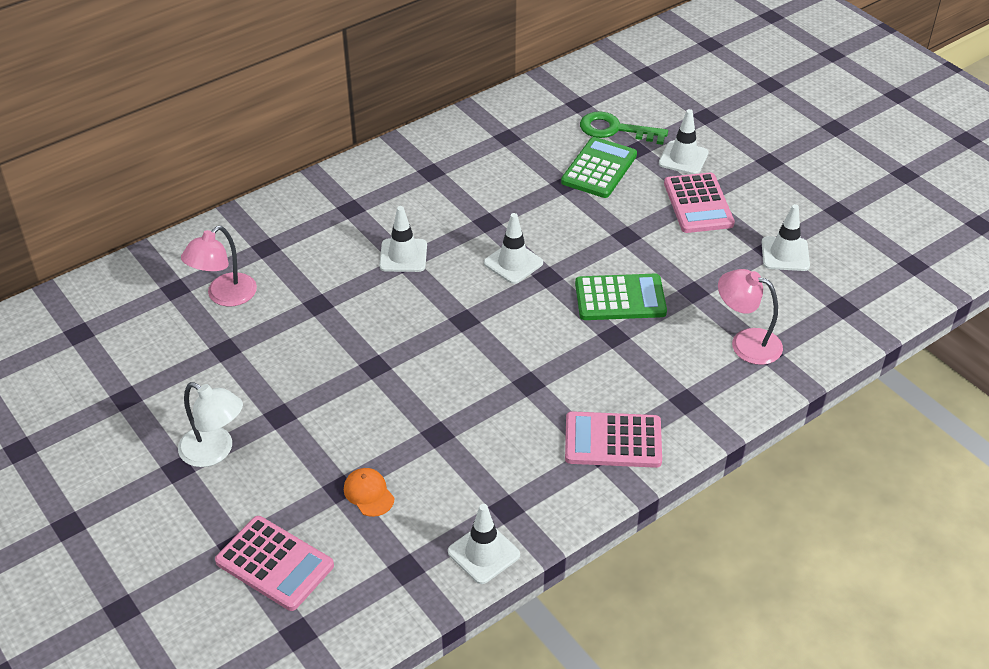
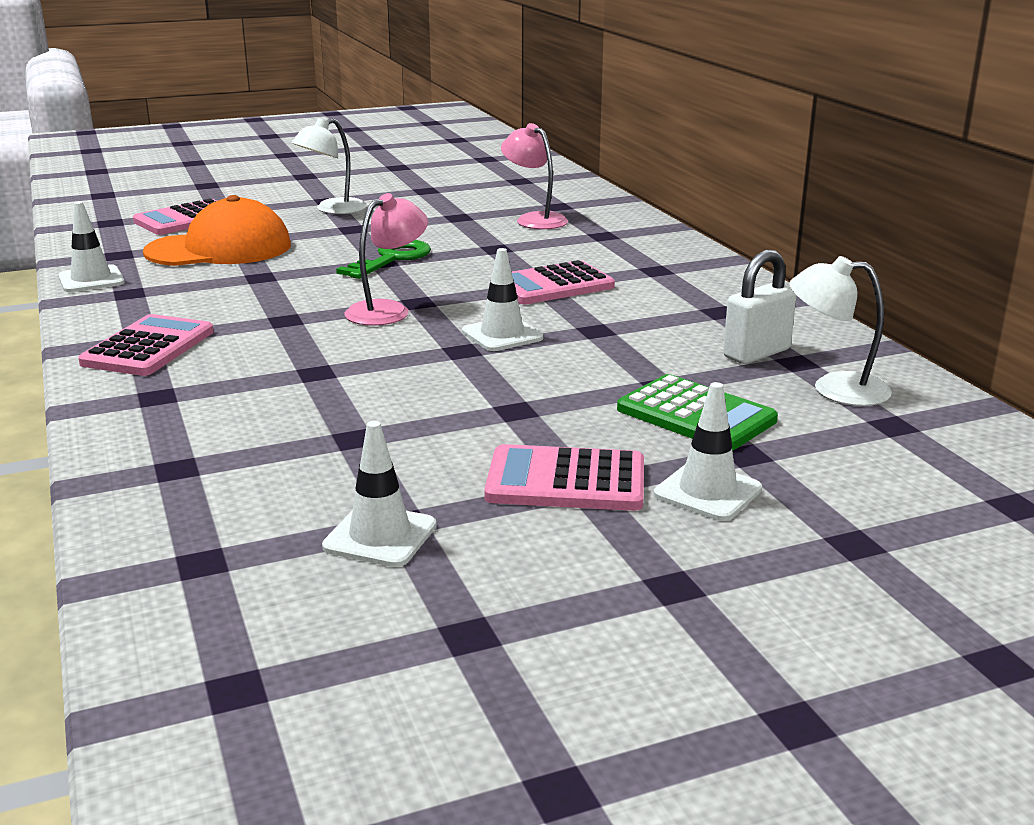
camera: 105 degrees right, 20 degrees down
(368, 493) = (219, 249): orange cap -> orange cap, size x2.45
(403, 256) = (553, 285): white traffic cone -> pink calculator
(500, 152) = (756, 353): none -> white padlock
(540, 123) = (834, 389): none -> white lamp
(615, 129) = (810, 444): green key -> green key (392, 259)
(620, 298) = (382, 386): green calculator -> none
(746, 343) = (211, 456): pink lamp -> pink lamp (387, 310)

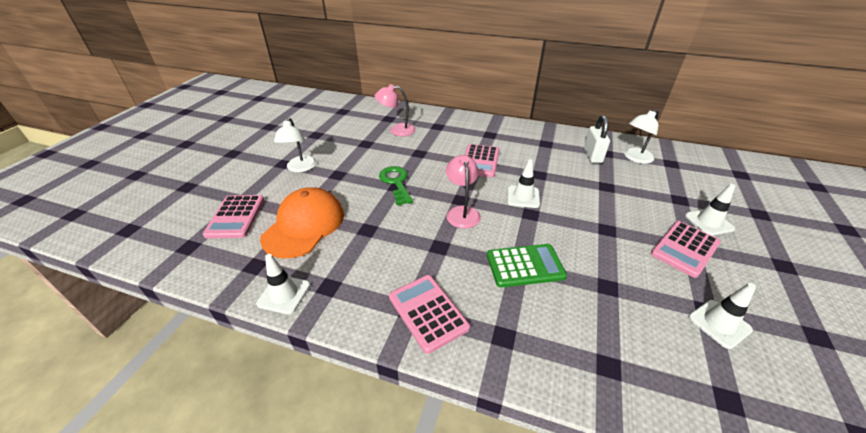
camera: 50 degrees left, 15 degrees up
(695, 415) = (640, 193): green calculator -> green calculator (525, 266)

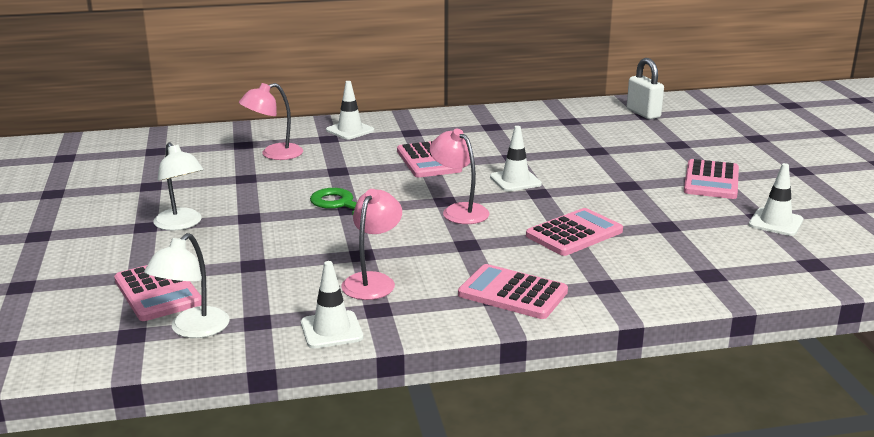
camera: 30 degrees left, 15 degrees down
(304, 225) = (272, 273): orange cap -> none
(350, 257) = (373, 281): none -> pink lamp
(525, 266) = (574, 233): green calculator -> pink calculator
(592, 156) = (557, 127): white padlock -> white padlock (643, 113)
(635, 158) = (604, 119): white lamp -> white lamp (192, 330)
(708, 222) = (717, 155): white traffic cone -> white traffic cone (350, 130)

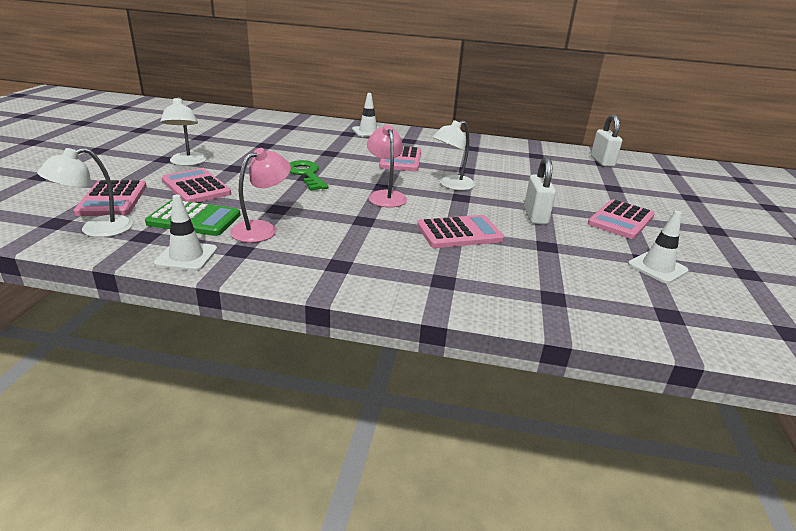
camera: 20 degrees right, 5 degrees up
(274, 154) = (300, 135): pink lamp -> none
(285, 290) = (194, 219): none -> green calculator
(512, 293) = (358, 266): pink calculator -> pink calculator (196, 187)
(515, 180) = (451, 185): white traffic cone -> white lamp
(630, 196) = (535, 216): none -> white padlock

